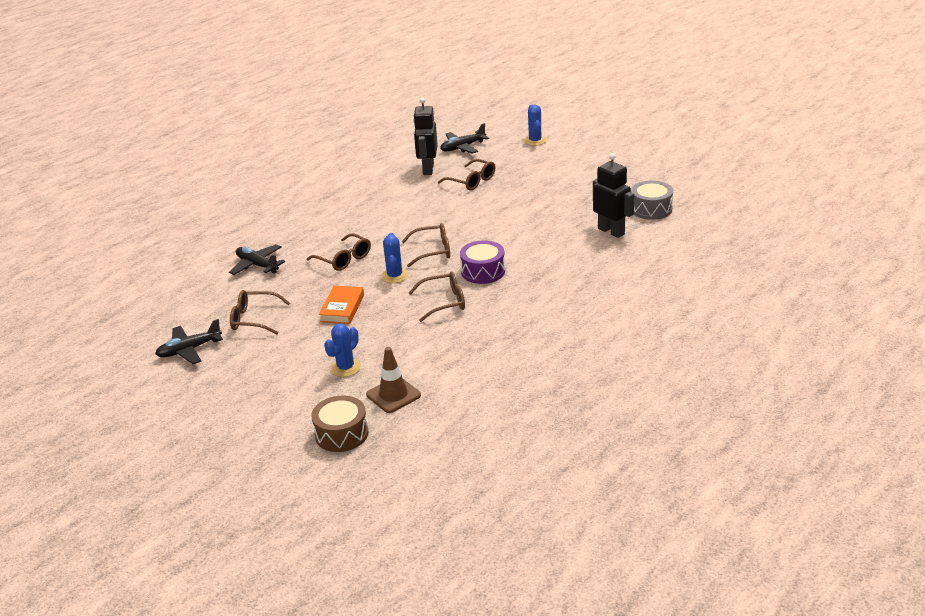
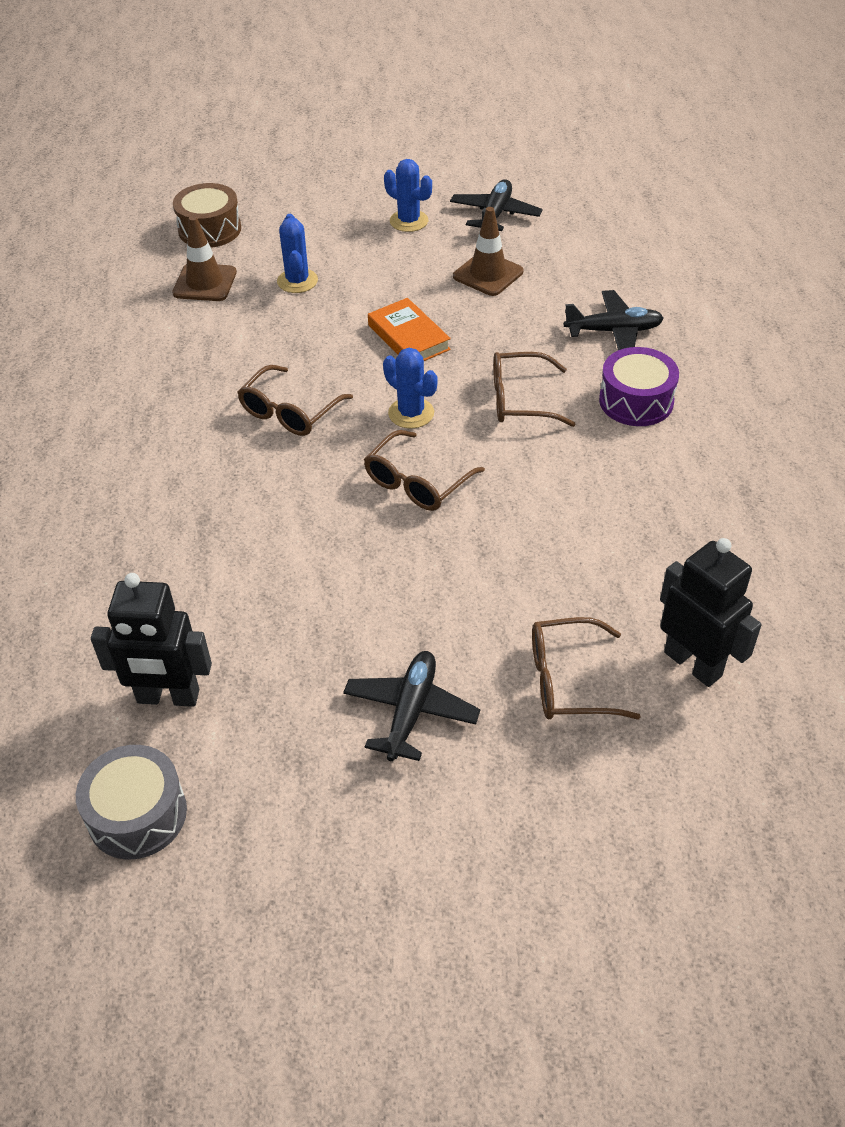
camera: 135 degrees right, 15 degrees up
(254, 319) = (488, 274): brown glasses -> brown traffic cone
(462, 147) = (731, 782): black plane -> black plane (411, 711)
(483, 271) = (296, 488): purple drum -> purple drum (636, 401)
(535, 141) = (617, 922): blue cactus -> blue cactus (409, 221)

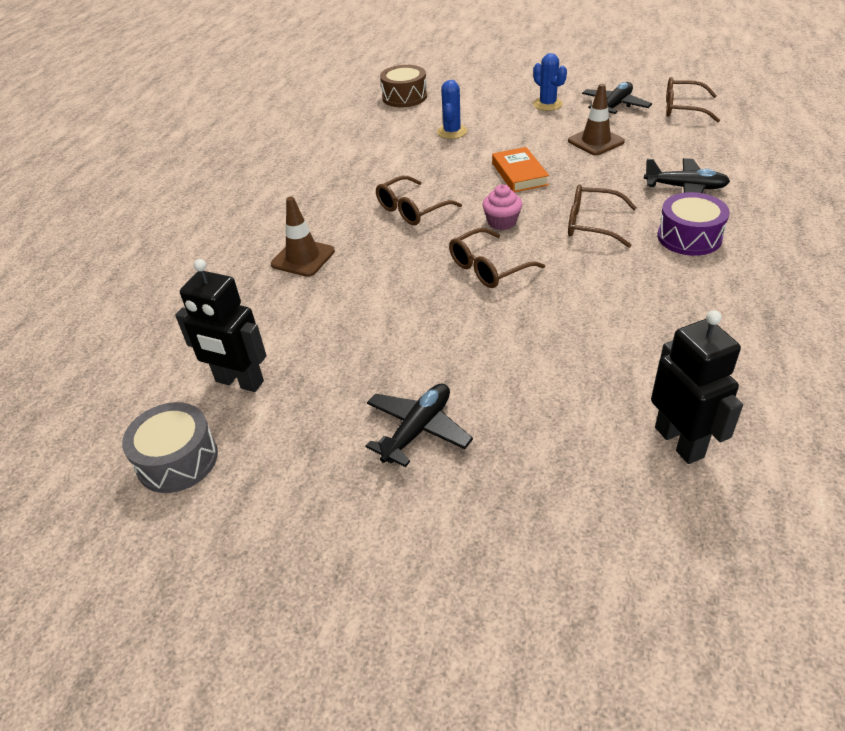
camera: 20 degrees right, 5 degrees down
(205, 283) = (387, 127): brown traffic cone -> brown traffic cone (303, 258)
(411, 413) = (502, 222): blue cactus -> pink cupcake
(569, 681) = (561, 433): brown glasses -> brown glasses (683, 108)

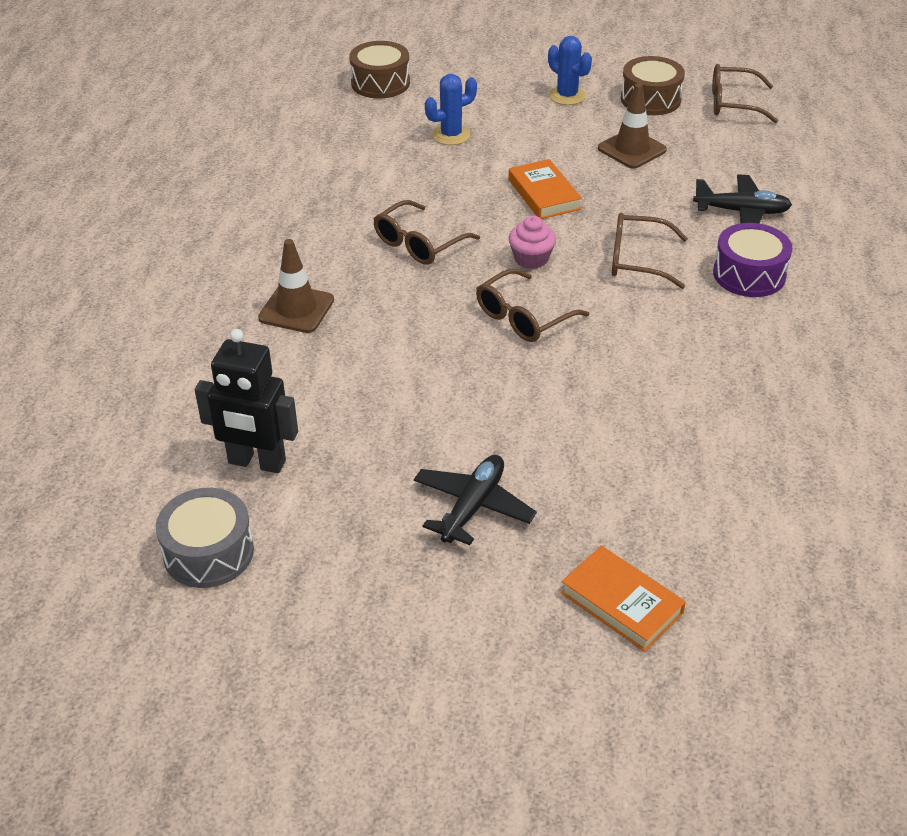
camera: 10 degrees left, 0 degrees up
(452, 132) = (451, 135): blue cactus -> blue cactus turned 60 degrees clockwise
(544, 532) = (621, 603): none -> orange book
(614, 106) = (650, 99): black plane -> brown drum
(679, 442) = (750, 506): black robot -> none

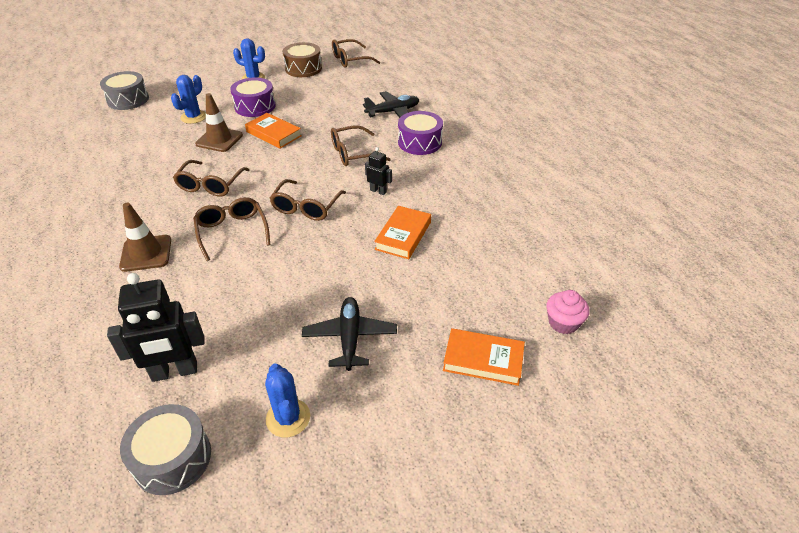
camera: 30 degrees left, 0 degrees up
(348, 565) = (288, 418): none -> blue cactus
(380, 83) = (128, 100): brown drum -> grey drum
(410, 318) = (232, 232): none -> brown glasses
(531, 258) = (289, 172): pink cupcake -> pink cupcake (563, 323)
(543, 143) = (255, 106): none -> purple drum
(628, 403) = (403, 235): none -> orange book
(631, 149) = (310, 96): brown traffic cone -> brown traffic cone (219, 139)
(636, 328) = (378, 191): none -> black robot

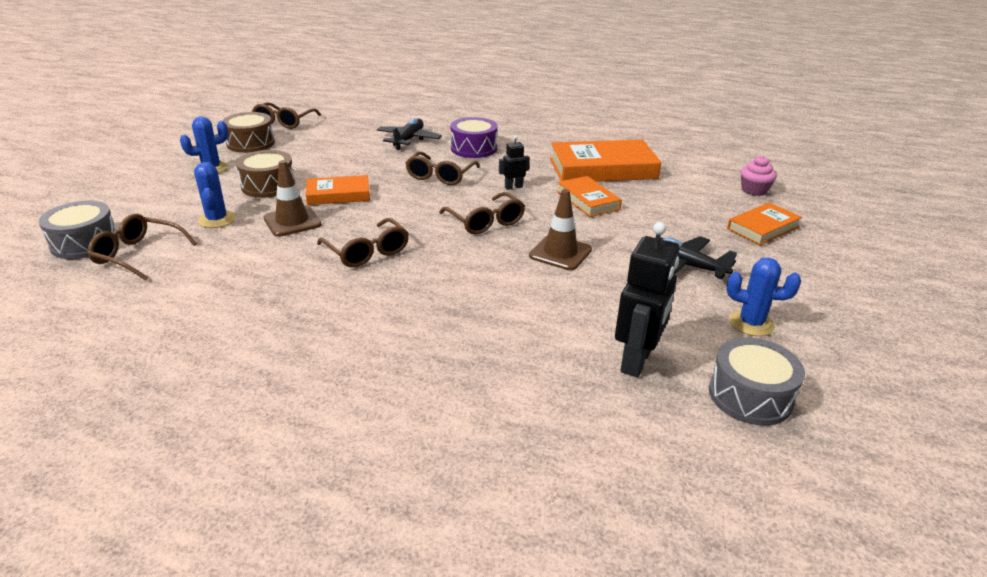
camera: 50 degrees left, 10 degrees down
(146, 253) = (428, 322): brown traffic cone -> brown traffic cone (560, 253)
(232, 232) = (466, 266): brown glasses -> brown glasses (139, 255)
(255, 106) = (268, 185): purple drum -> brown drum
(476, 216) = (602, 168): none -> orange book

